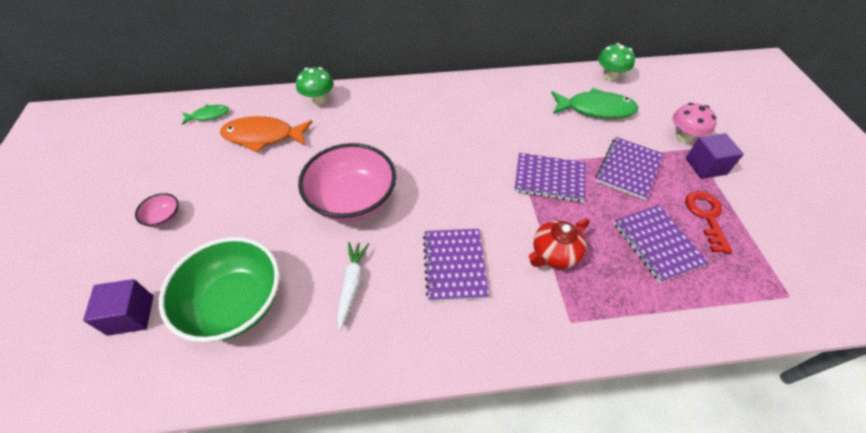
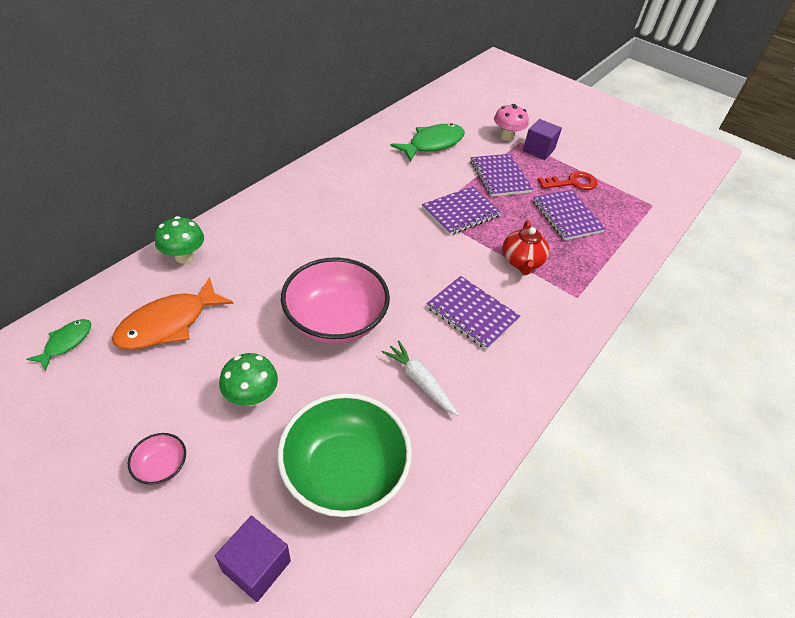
camera: 50 degrees left, 5 degrees down
(610, 76) = (414, 114): green mushroom -> green mushroom (252, 396)
(657, 244) = (567, 216): purple notebook -> purple notebook turned 45 degrees clockwise
(706, 216) = (572, 183): red key -> red key turned 120 degrees clockwise

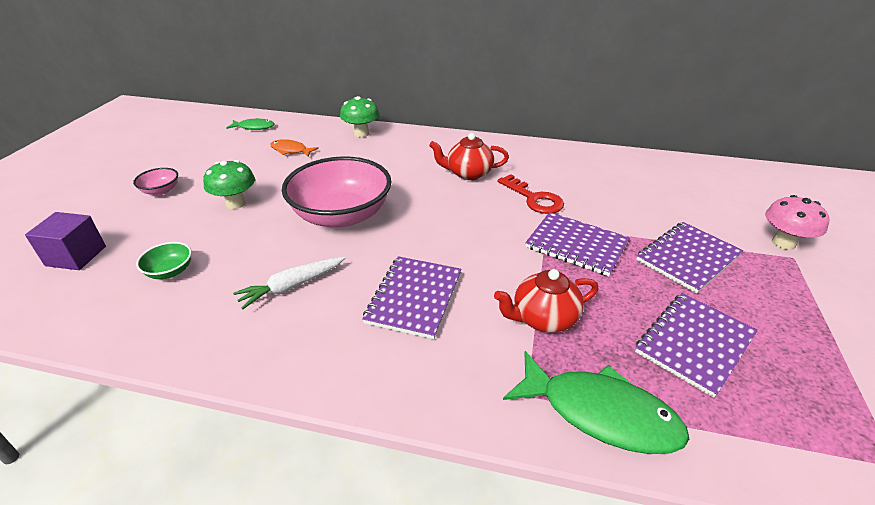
camera: 70 degrees right, 10 degrees down
(168, 323) = (291, 150): orange fish -> orange fish, size x0.54
(328, 219) = (468, 173): none -> red teapot
(344, 471) = (170, 271): green bowl -> green bowl, size x0.42
(420, 381) = (292, 286): white carrot -> white carrot turned 150 degrees counterclockwise
(432, 144) = (670, 194): green fish -> green fish (600, 413)
(538, 150) = (805, 279): purple cube -> none
(572, 183) = (784, 333): red key -> red key (534, 198)

